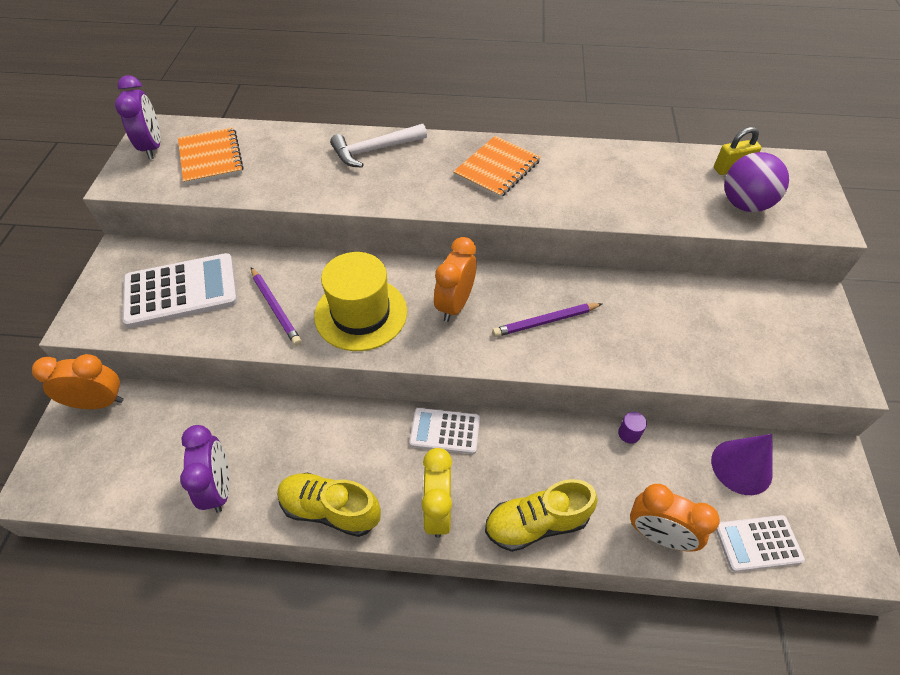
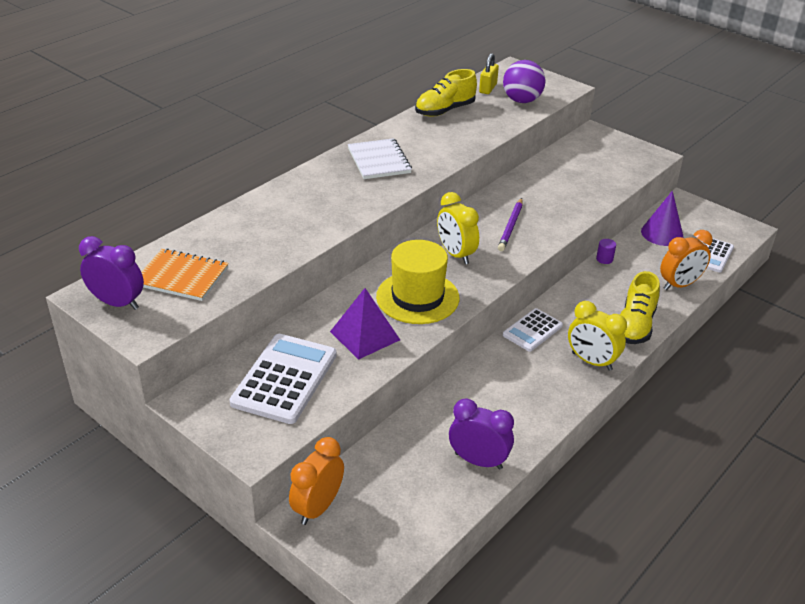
camera: 55 degrees left, 15 degrees down
(275, 308) = (365, 335): purple pencil -> purple pyramid
(330, 509) = (548, 410): yellow shoe -> yellow shoe (445, 110)
(374, 150) = (287, 199): white hammer -> none
(455, 305) = (456, 254): orange clock -> yellow clock
(497, 169) = (379, 161): orange notebook -> white notebook

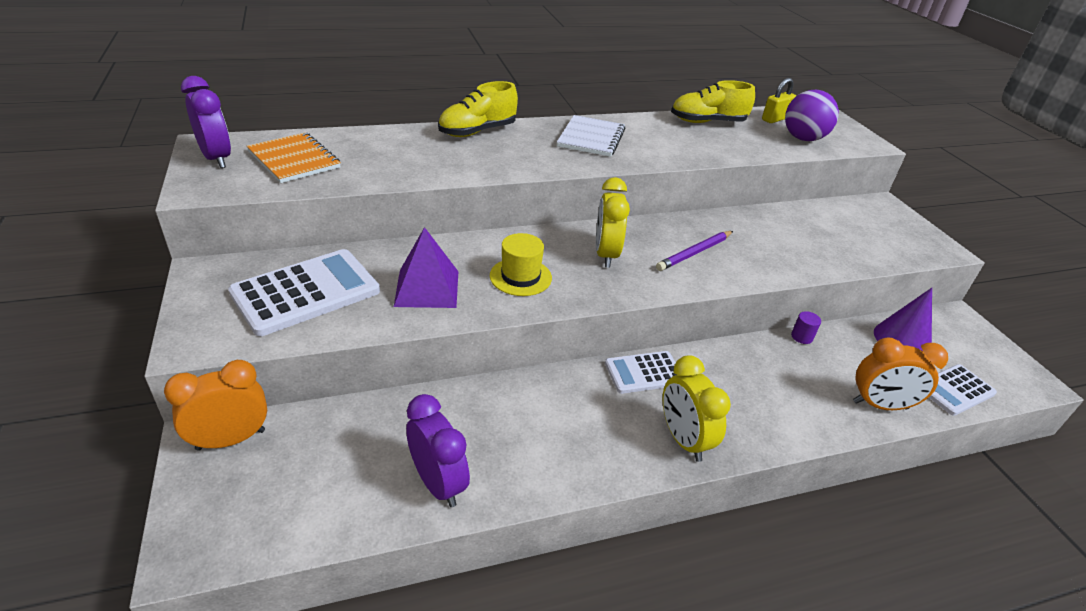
camera: 30 degrees right, 0 degrees up
(417, 297) = (520, 277): yellow hat -> yellow hat, size x0.63
(635, 325) = (778, 425): yellow shoe -> yellow shoe (477, 131)

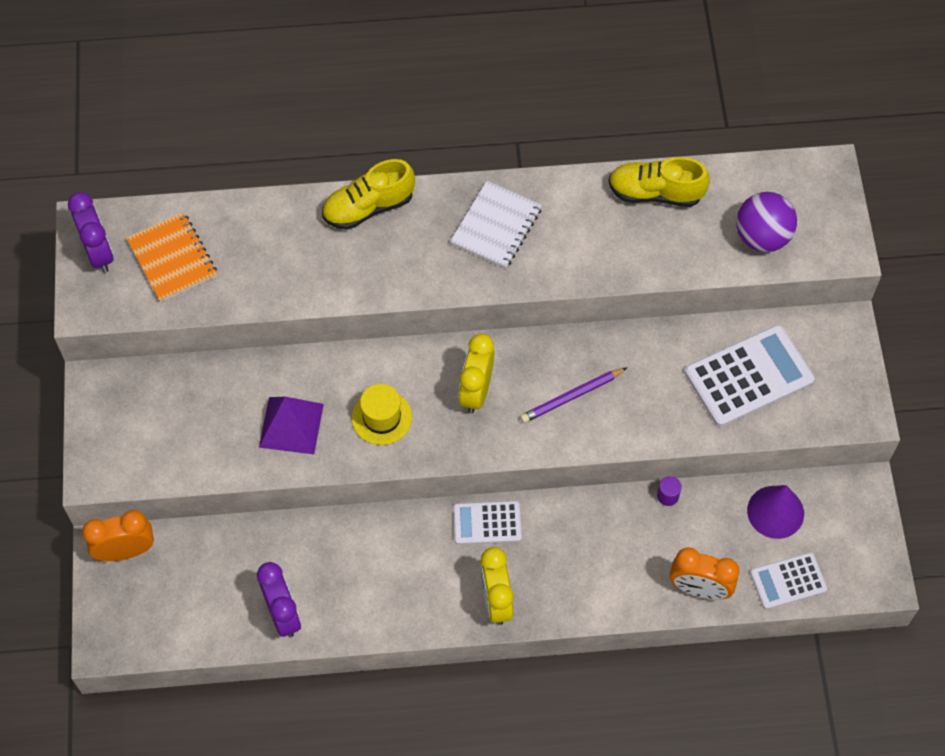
camera: 15 degrees right, 25 degrees up
(306, 292) = (183, 420): white calculator -> white calculator (749, 376)
(775, 119) = (750, 187): yellow padlock -> none

